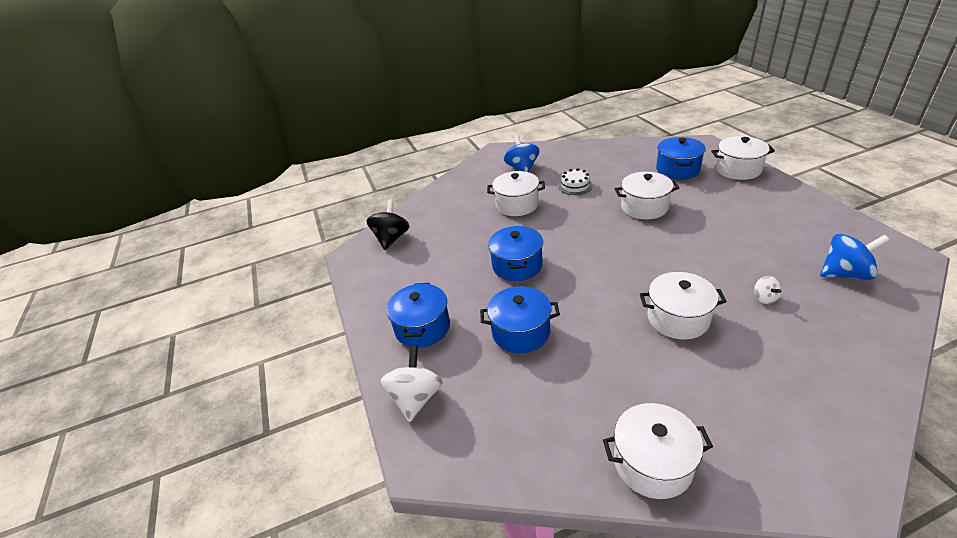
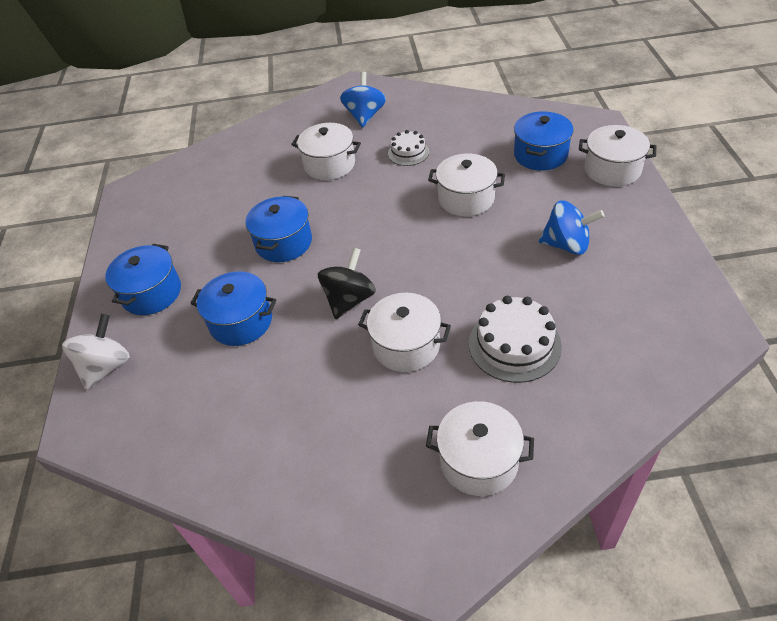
camera: 15 degrees right, 10 degrees up
(391, 238) = (177, 180): black spinning top -> black spinning top (349, 300)
(652, 463) = (277, 489): white pot -> white pot (479, 461)
(764, 298) = (514, 344): white spinning top -> white cake
(845, 273) = (627, 336): blue spinning top -> blue spinning top (566, 245)

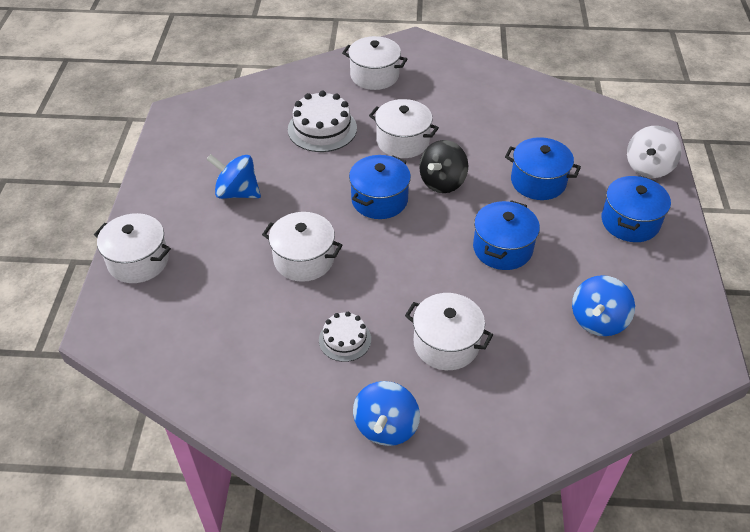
camera: 175 degrees left, 0 degrees up
(207, 202) = (598, 320): none -> blue spinning top
(540, 155) = (196, 298): blue pot -> blue pot (379, 200)

